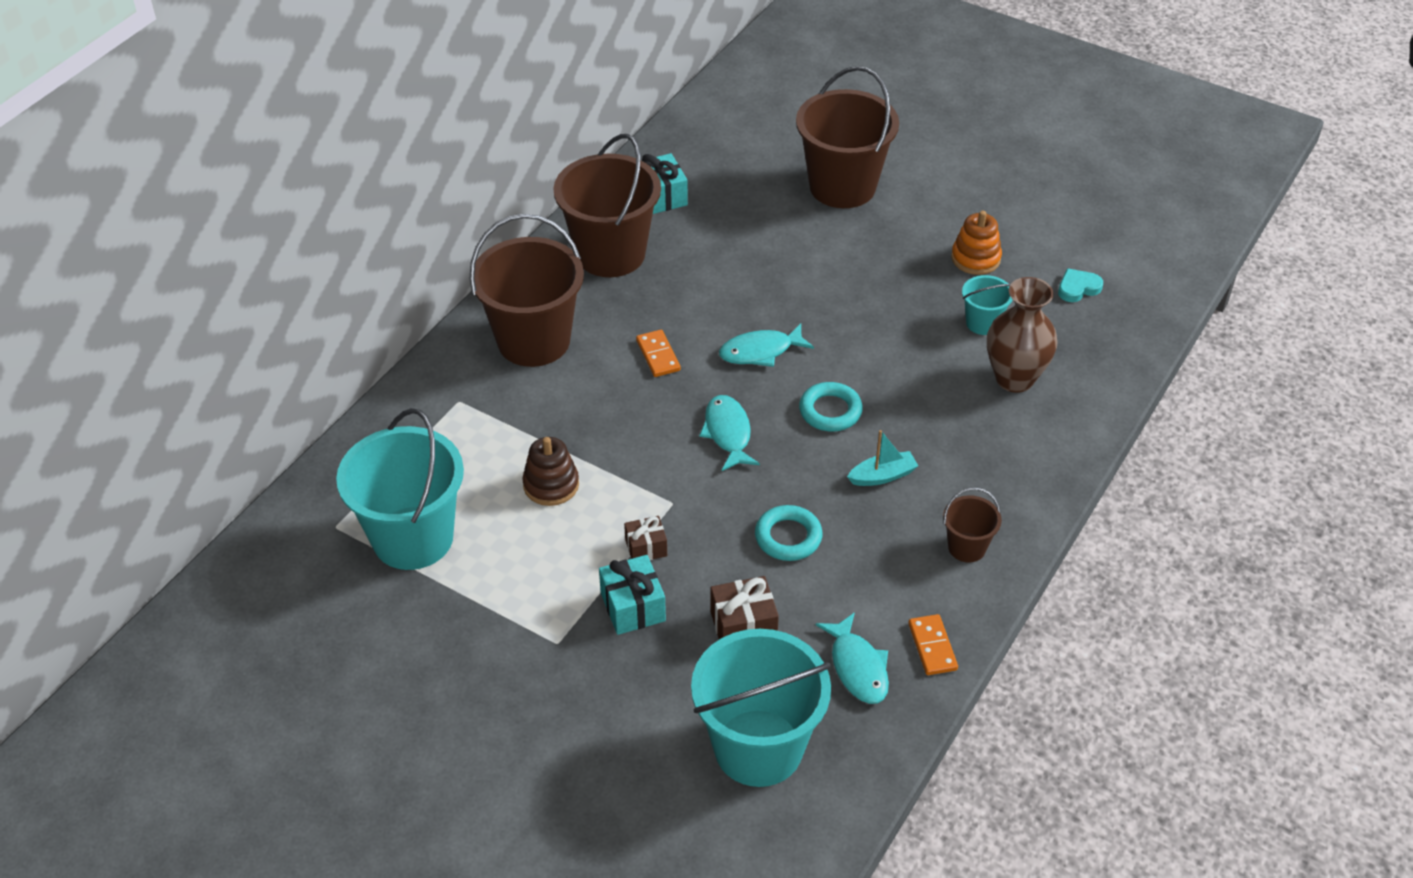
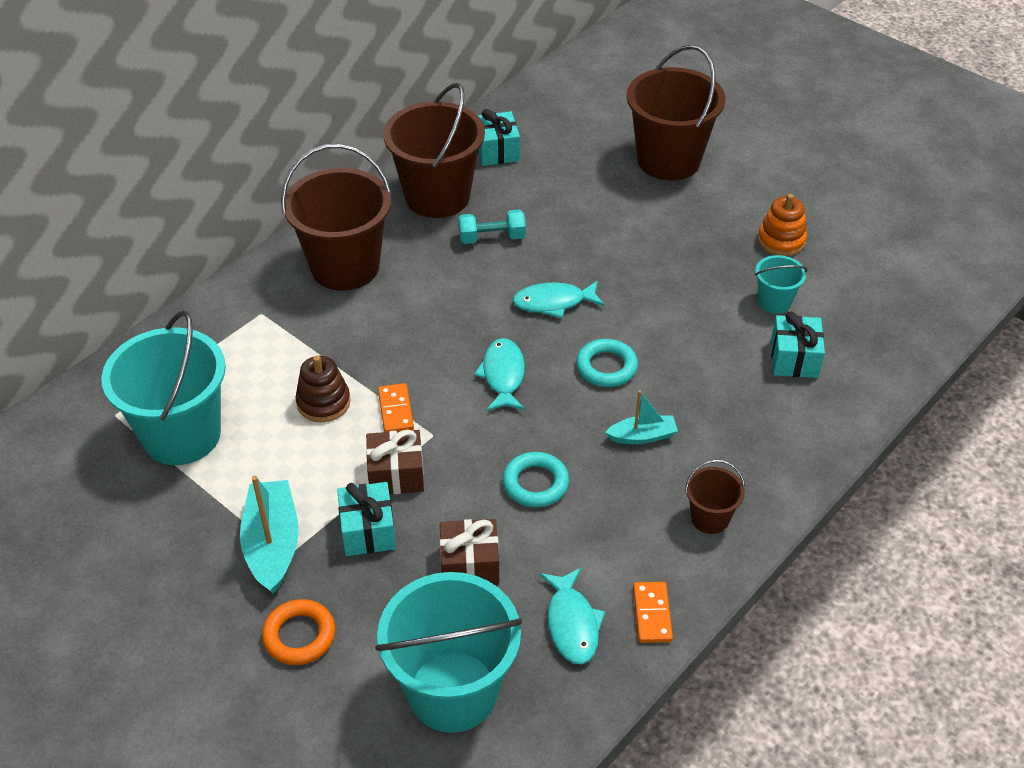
camera: 10 degrees right, 0 degrees up
(540, 634) = (272, 544): none -> turquoise boat
(592, 718) = (299, 636): none -> orange ring
(646, 547) = (396, 475): brown gift -> brown gift, size x1.52
(658, 355) = (456, 294): orange domino -> orange domino (395, 410)
(679, 291) = (492, 238): none -> turquoise dumbbell
(1014, 378) = (794, 359): brown vase -> turquoise gift
(1078, 288) = (876, 280): turquoise heart -> none

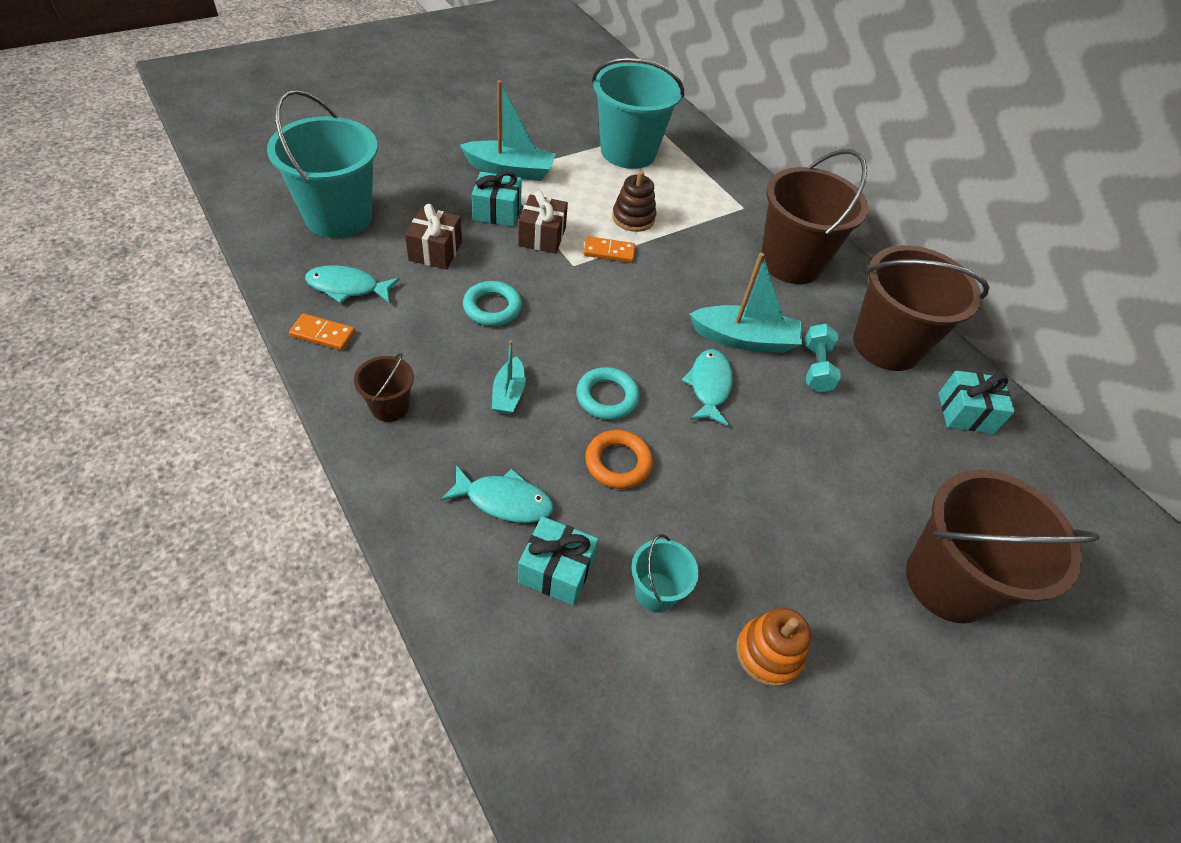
camera: 100 degrees right, 5 degrees up
(299, 636) = (429, 166): orange ring -> orange ring (618, 462)
(479, 287) = (744, 339): none -> turquoise boat
(503, 375) = (624, 323): turquoise fish -> turquoise fish (504, 501)

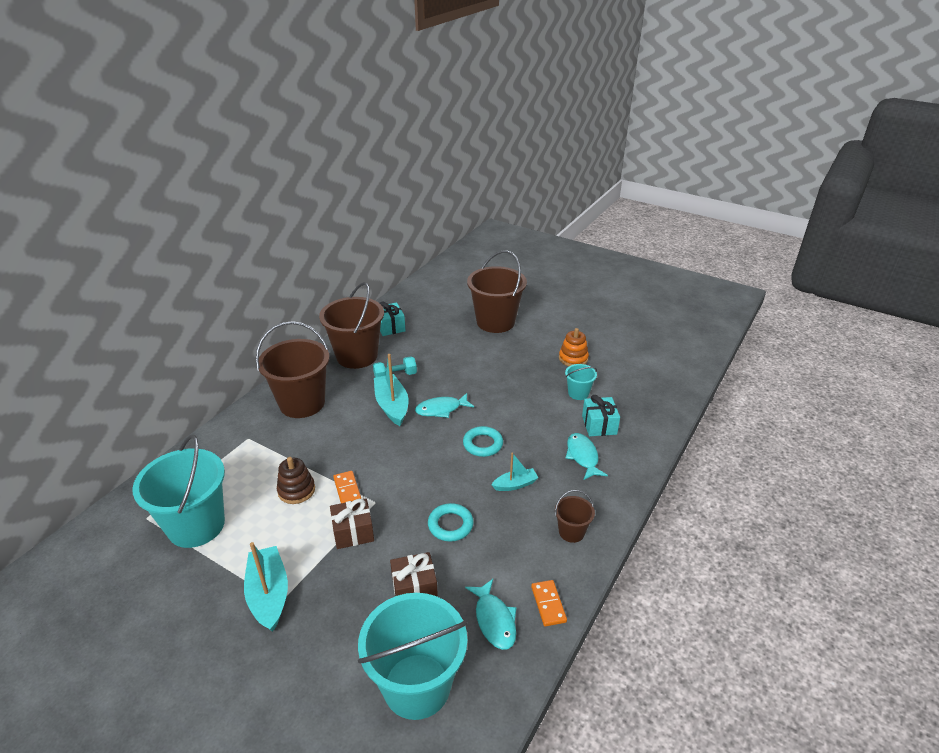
camera: 110 degrees left, 15 degrees down
(497, 212) = (338, 574): turquoise gift -> none
(618, 462) = (522, 426): orange ring -> none

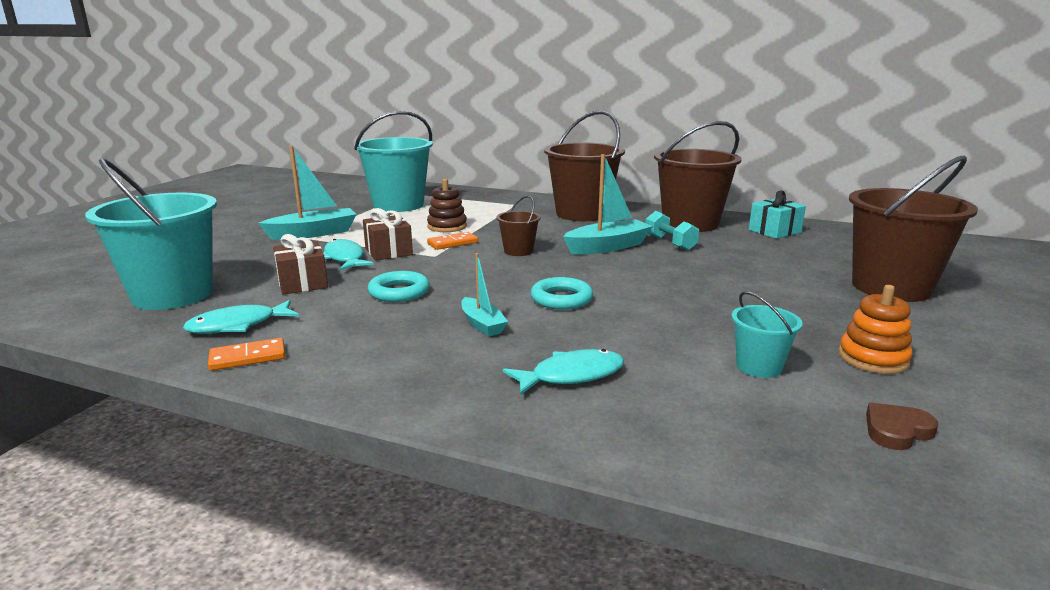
camera: 80 degrees right, 15 degrees down
(441, 409) = (621, 270): turquoise fish -> turquoise fish (345, 258)
(571, 532) = (384, 370): brown bucket -> brown bucket (518, 251)
(599, 425) = (675, 390): turquoise gift -> none
(631, 376) = (896, 431): none -> brown heart

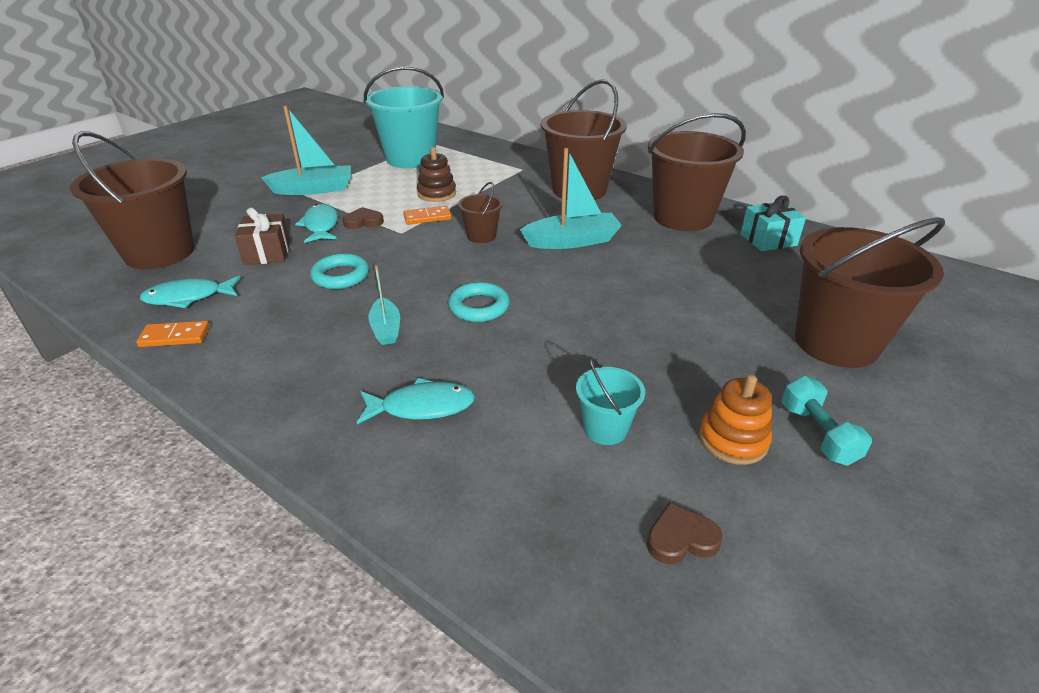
camera: 15 degrees right, 15 degrees up
(172, 295) = (159, 253): turquoise bucket -> brown bucket
(388, 251) = (363, 222): brown gift -> brown heart
(669, 243) = (640, 243): turquoise dumbbell -> turquoise dumbbell (817, 434)

